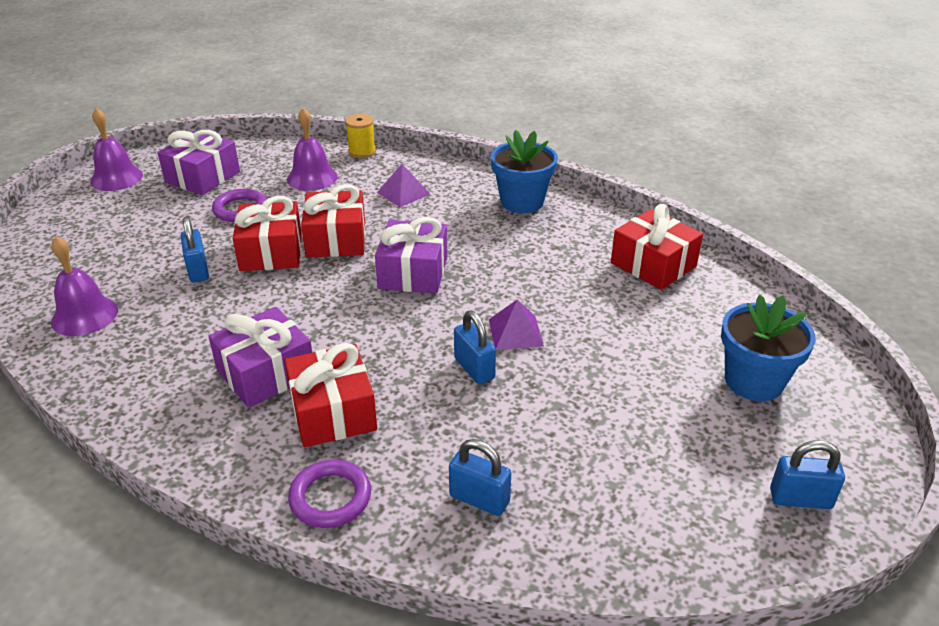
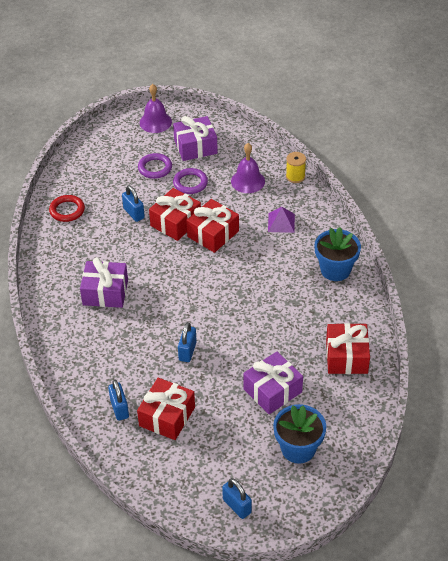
camera: 45 degrees right, 10 degrees up
(84, 315) = (67, 210): purple bell -> red ring
(198, 270) = (134, 213): blue padlock -> blue padlock turned 60 degrees counterclockwise
(330, 497) = (71, 367): purple ring -> purple ring (155, 168)
(333, 412) = (110, 330): red gift -> red gift (167, 416)
(413, 272) = (224, 279): purple gift -> purple gift (272, 390)
(515, 332) = (228, 346): purple pyramid -> none

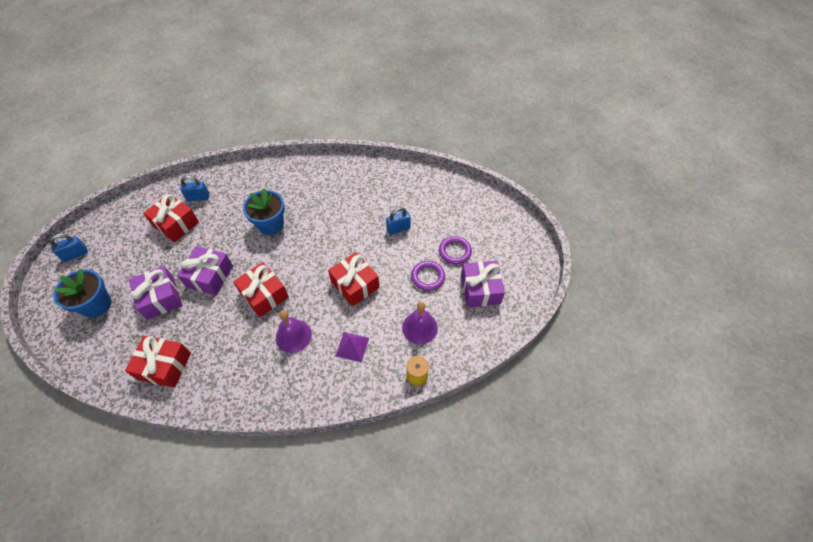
camera: 100 degrees right, 10 degrees up
(67, 210) = (414, 184): red ring -> none
(105, 292) = (313, 200): purple gift -> purple gift (210, 276)
(155, 122) = (523, 260): purple bell -> purple bell (293, 336)
(176, 222) = (378, 258): red gift -> red gift (264, 295)
(187, 351) = (230, 245): blue padlock -> none
(335, 270) = (272, 383): blue flower pot -> blue flower pot (270, 224)

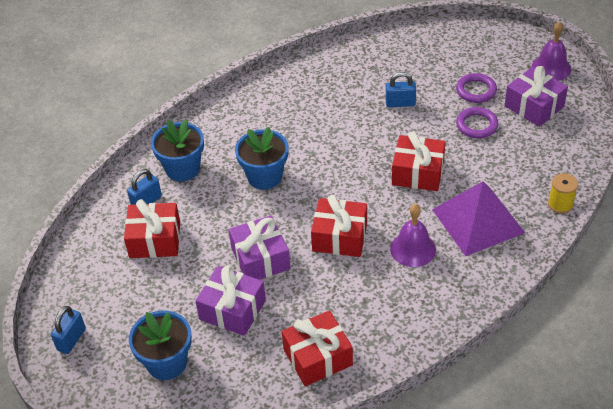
camera: 35 degrees left, 10 degrees down
(237, 189) = (182, 169): none -> blue flower pot
(352, 347) = (478, 221): purple pyramid -> purple pyramid, size x2.04
(398, 229) = (400, 103): blue padlock -> blue padlock turned 60 degrees clockwise
(419, 327) = (518, 168): purple bell -> purple bell (551, 68)

